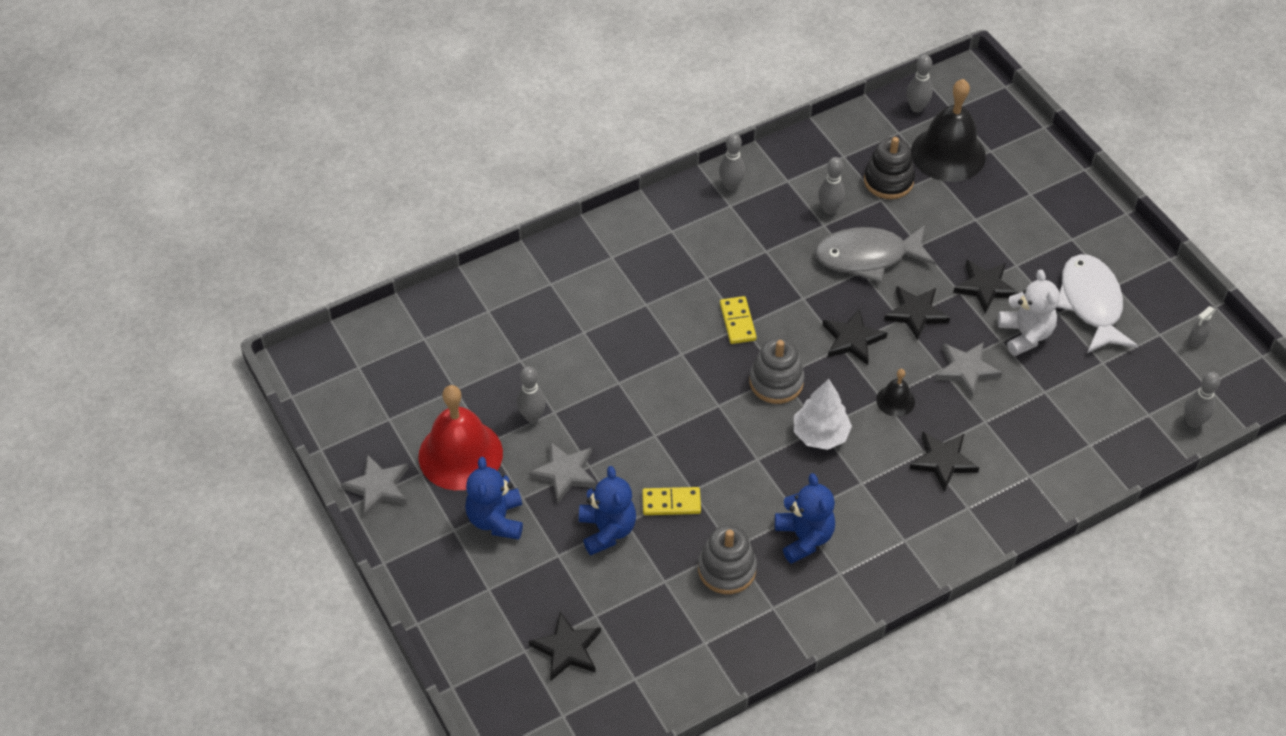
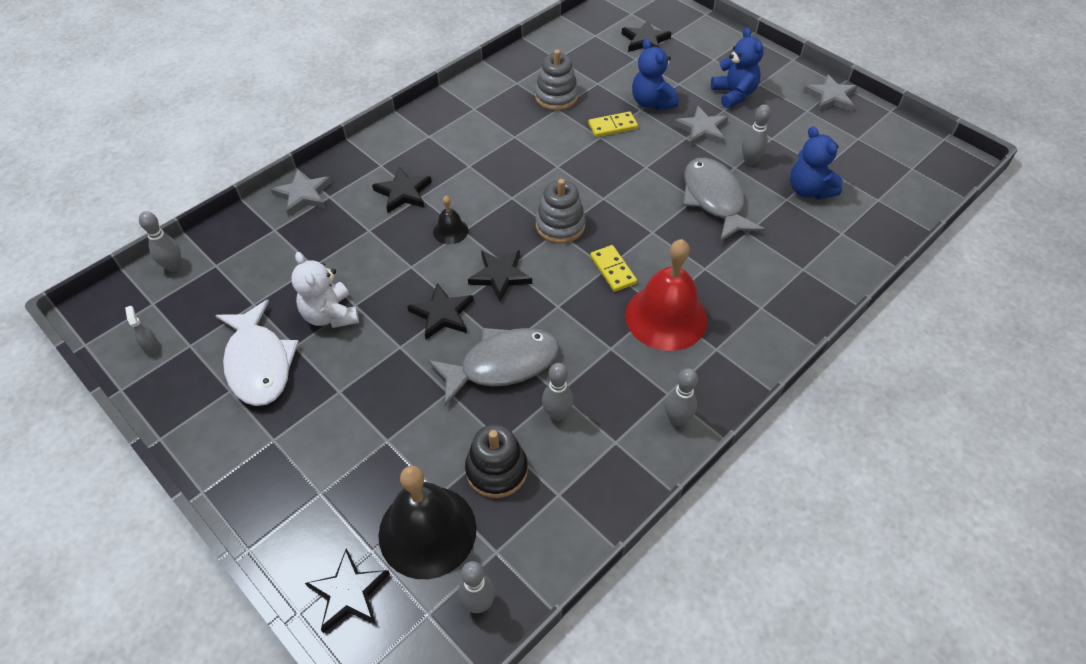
camera: 165 degrees right, 0 degrees up
(460, 454) = (787, 126): red bell -> red bell (666, 317)
(598, 377) = (714, 199): none -> grey fish
(804, 538) = (505, 123): blue teddy bear -> blue teddy bear (809, 190)
(820, 434) = (510, 192): white tree -> none
(966, 370) = (388, 270): grey star -> grey star (303, 195)
(985, 287) = (373, 357): black star -> black star (349, 593)
(1196, 340) = (151, 346): grey spray bottle -> grey spray bottle turned 60 degrees counterclockwise

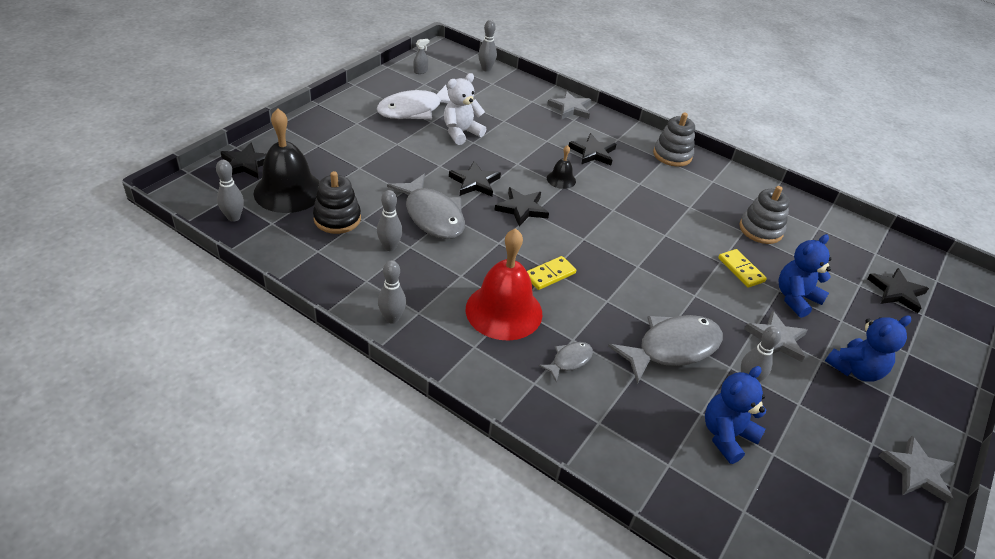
camera: 75 degrees right, 10 degrees down
(560, 225) = (591, 240): grey stacking toy -> grey stacking toy (672, 155)
(732, 276) = (569, 361): none -> grey fish

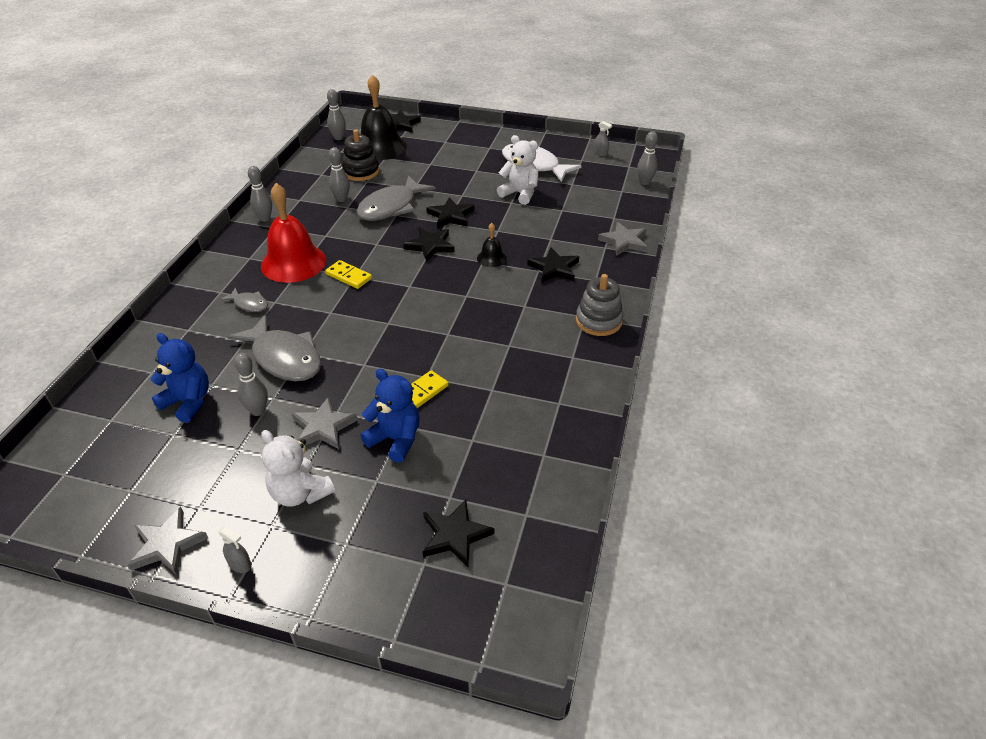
camera: 75 degrees right, 0 degrees up
(760, 230) = (504, 403): grey stacking toy -> none
(855, 369) = (300, 493): blue teddy bear -> white teddy bear
(934, 422) = (240, 564): none -> grey spray bottle

